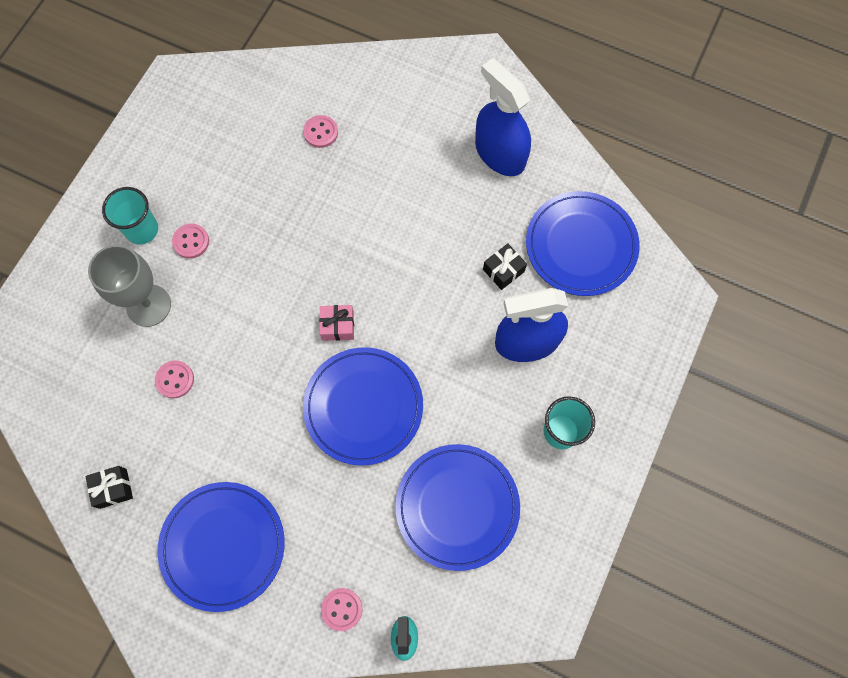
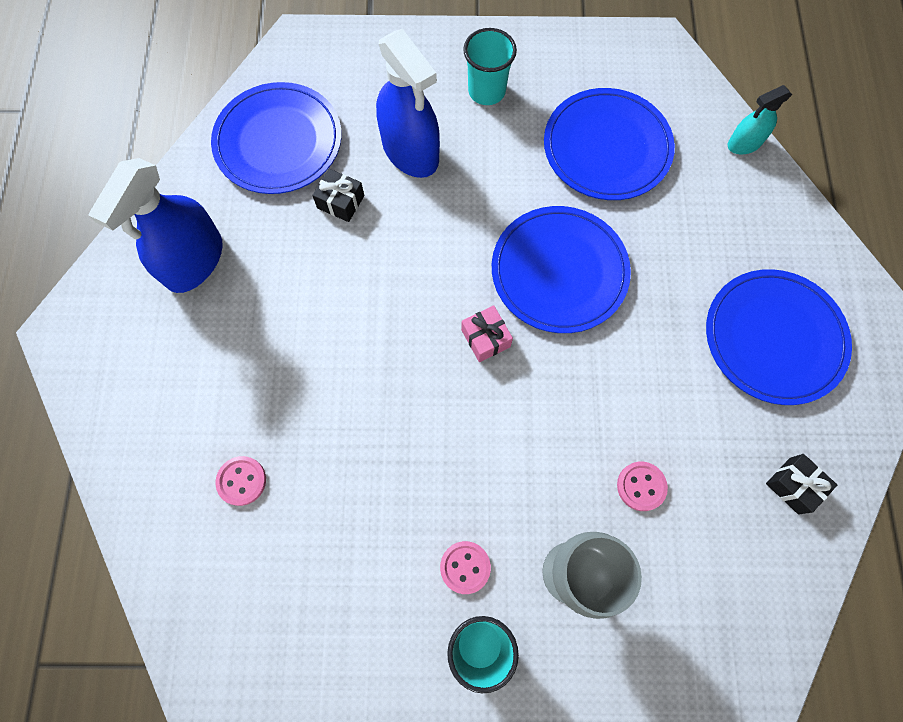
camera: 115 degrees left, 0 degrees up
(341, 609) = (757, 204): pink button -> none

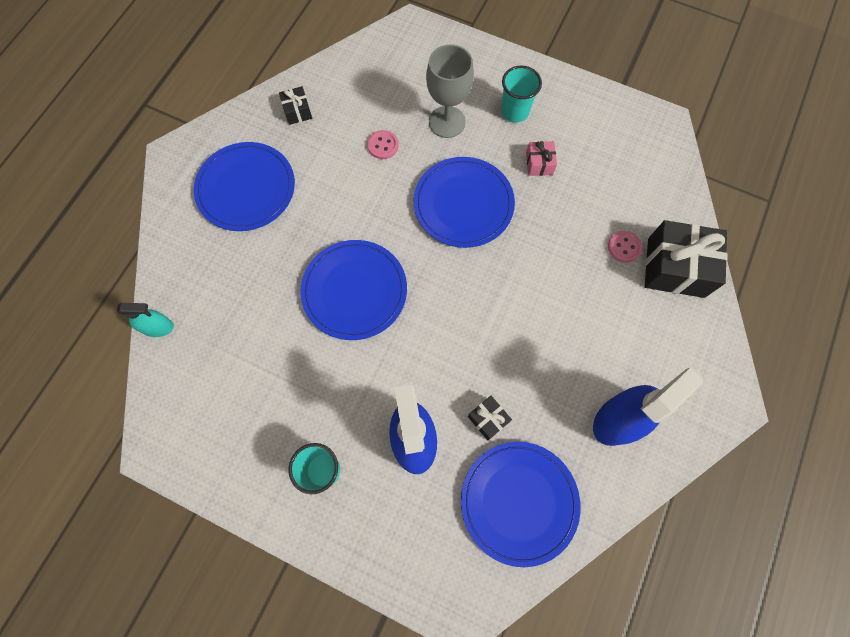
camera: 155 degrees left, 0 degrees up
(163, 482) = (675, 267): none -> black gift
(465, 567) = (506, 148): pink button -> none
(485, 338) = (429, 268): pink gift -> pink gift (539, 163)
(607, 148) = (260, 371): blue plate -> blue plate (463, 204)

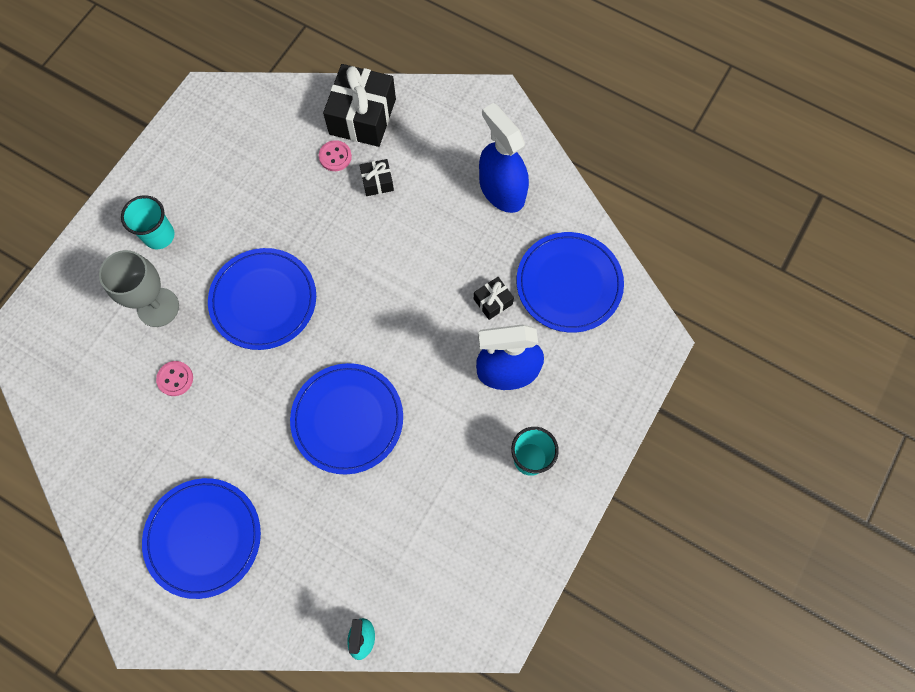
camera: 85 degrees left, 0 degrees up
(297, 111) = (108, 475): black gift -> black gift (377, 182)
(539, 163) = (228, 220): pink gift -> none

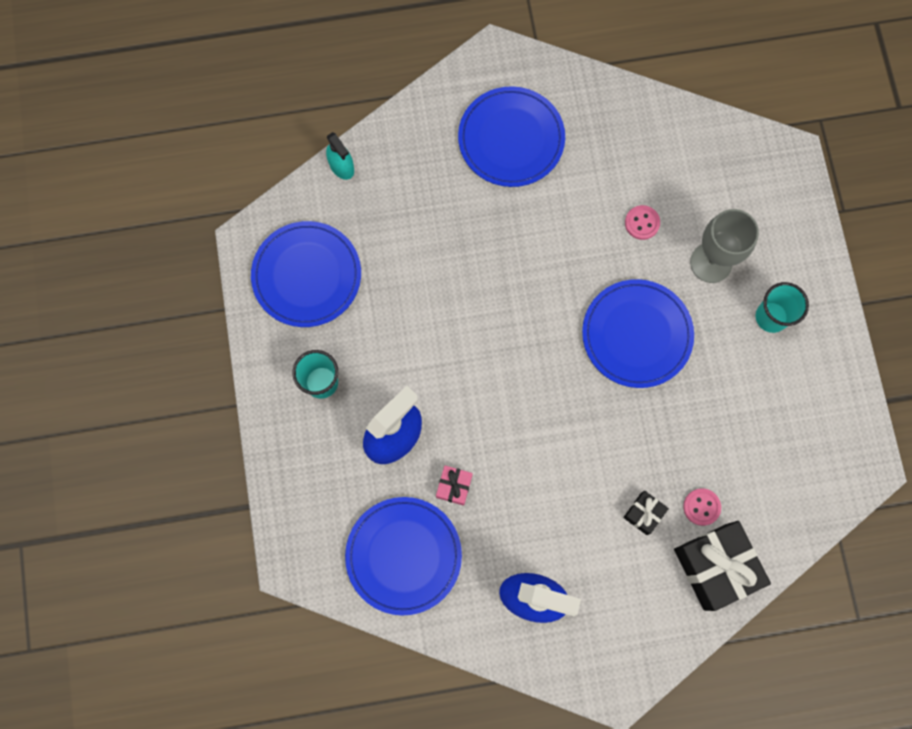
camera: 140 degrees right, 5 degrees up
(347, 419) = (485, 299): blue plate -> blue plate (307, 275)
(493, 301) = (454, 486): black gift -> pink gift

